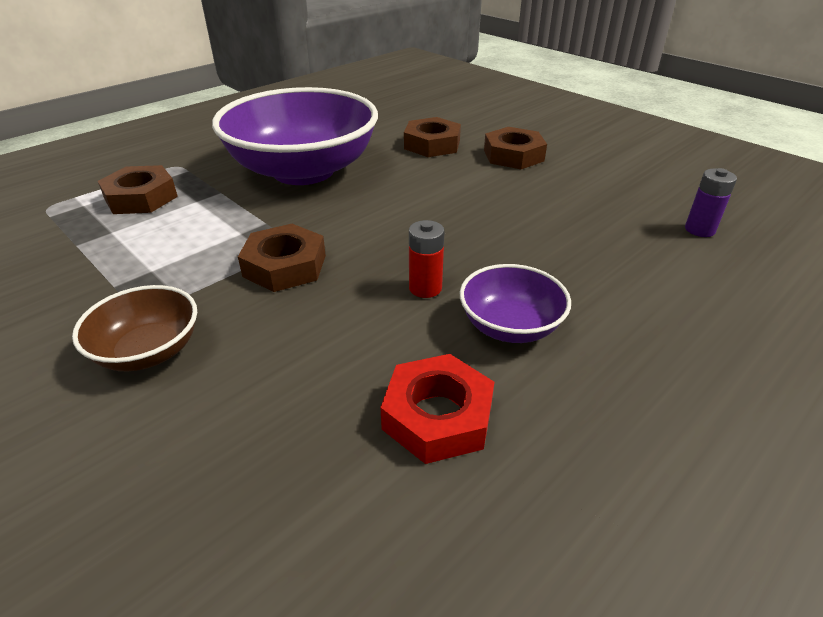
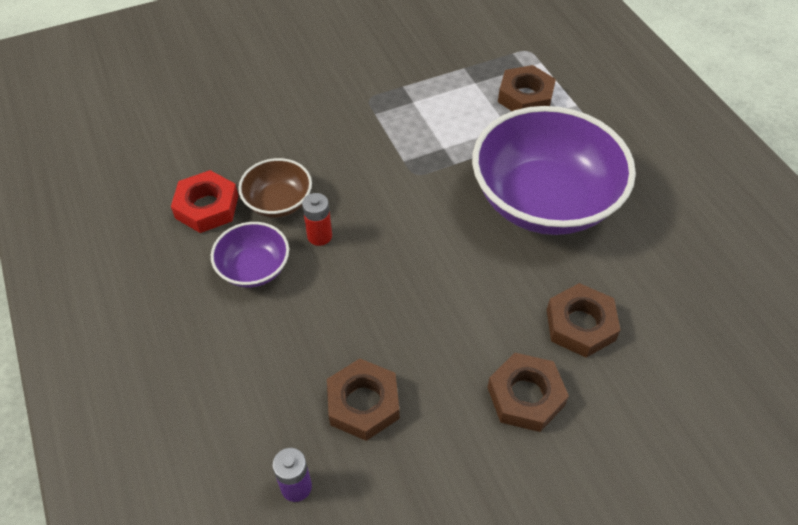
camera: 110 degrees right, 15 degrees up
(149, 351) = (328, 100): brown bowl -> brown bowl (278, 202)
(285, 266) = (386, 166): brown nut -> brown nut (363, 403)

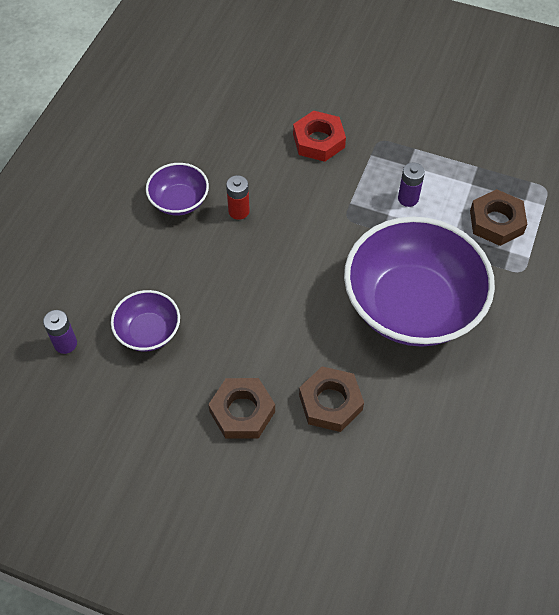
camera: 45 degrees right, 5 degrees up
(207, 207) = (195, 140): red nut -> red nut (318, 141)
(278, 202) = (239, 169): brown bowl -> none
(363, 403) = (148, 331): brown nut -> purple bowl
(443, 125) = (408, 198): none -> purple battery

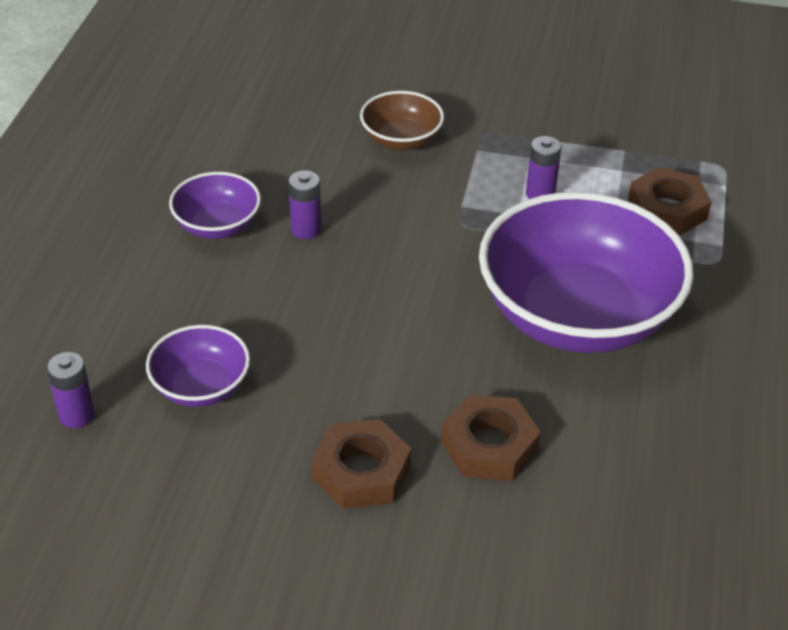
camera: 10 degrees left, 15 degrees down
(239, 211) = (306, 229): red battery -> purple battery
(318, 141) = (401, 140): red nut -> brown bowl

